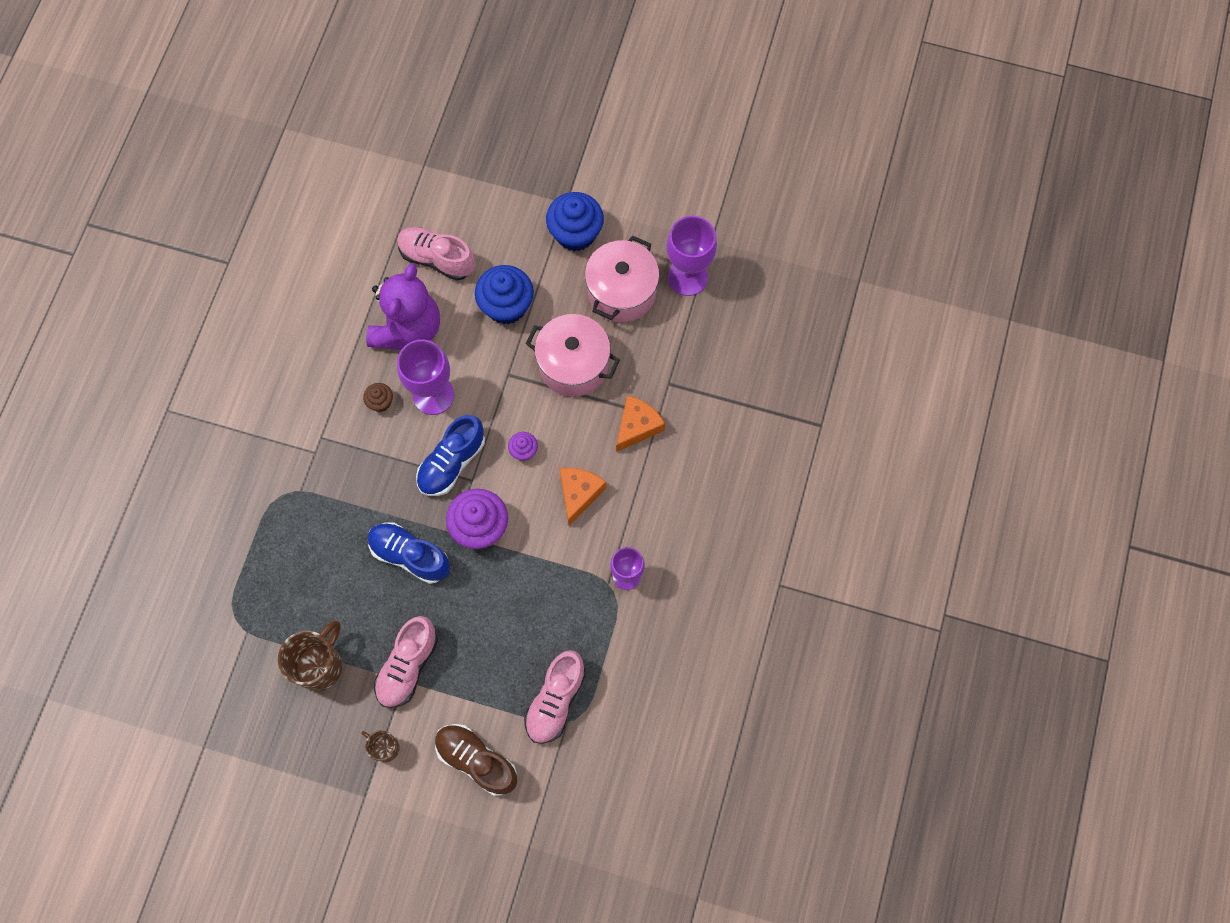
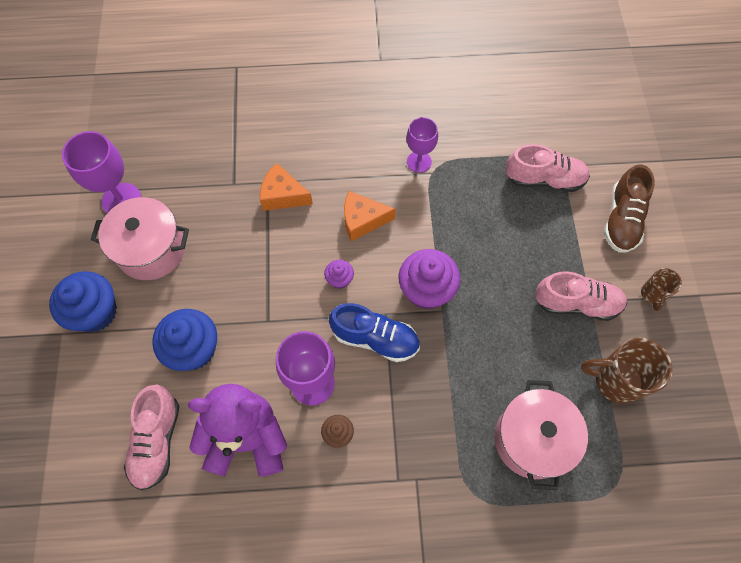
camera: 110 degrees left, 5 degrees down
(410, 555) = (479, 341): blue shoe -> none
(573, 365) = (239, 266): pink pot -> pink pot (532, 439)

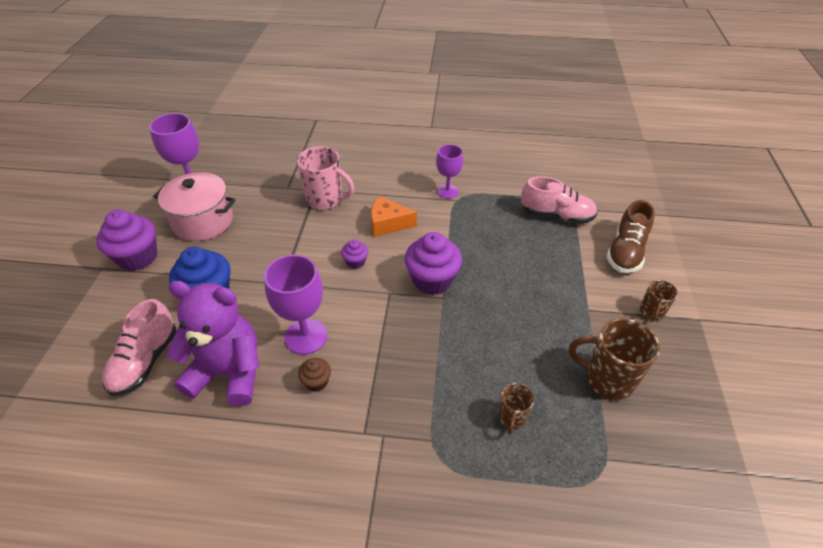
camera: 10 degrees right, 20 degrees down
(96, 312) = (138, 257): blue cupcake -> purple cupcake
(283, 195) = (325, 199): orange cheese -> pink mug
(375, 338) = (375, 310): blue shoe -> none
(532, 439) = (511, 418): pink pot -> brown mug
(577, 303) = (574, 309): pink shoe -> none

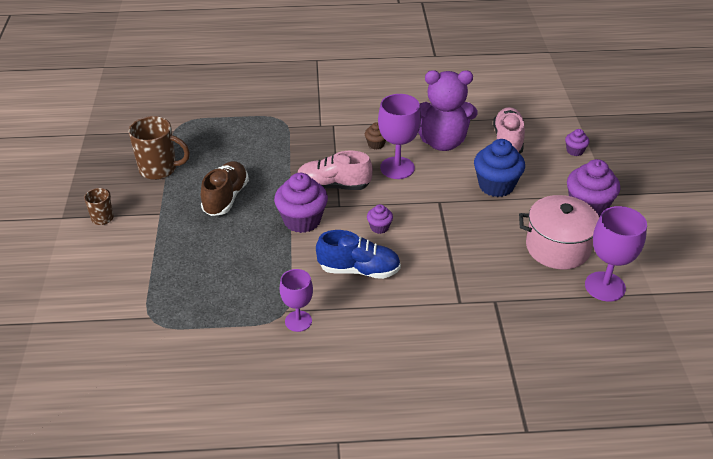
camera: 170 degrees right, 5 degrees down
(80, 332) = (575, 151): none -> purple cupcake
(325, 199) = (441, 290): pink mug -> none
(388, 224) = (359, 270): orange cheese -> blue shoe
(511, 418) = (234, 142): brown mug -> none
(556, 215) = (167, 305): pink shoe -> pink shoe (333, 186)
(625, 252) = (103, 270): brown shoe -> brown shoe (226, 198)

